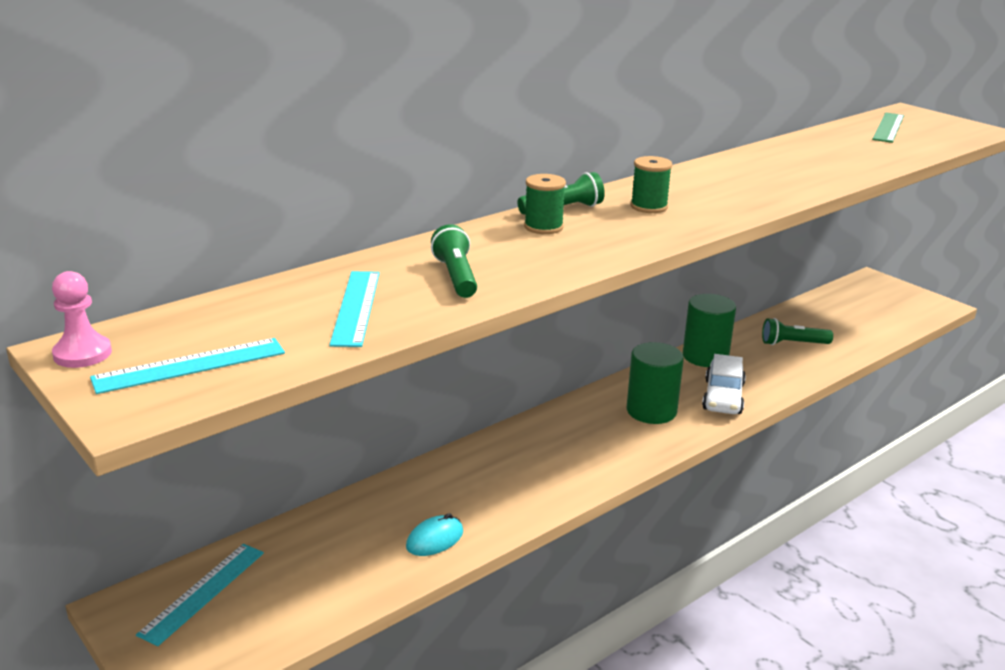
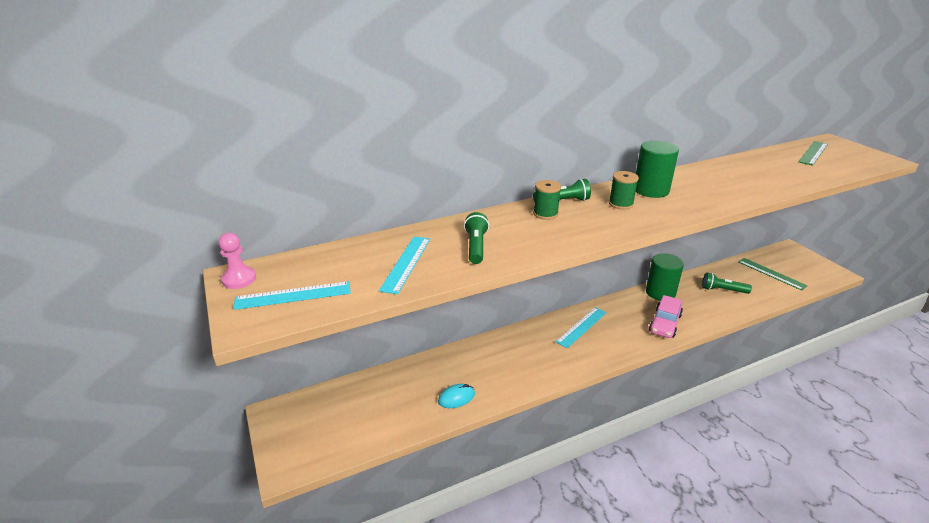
camera: 15 degrees right, 5 degrees up
(203, 592) = (317, 410): turquoise ruler -> turquoise ruler (581, 327)
(651, 411) = (614, 327): green cylinder -> green cylinder (651, 190)
(723, 397) = (665, 323): white car -> pink car
(854, 315) = (771, 273): none -> green ruler

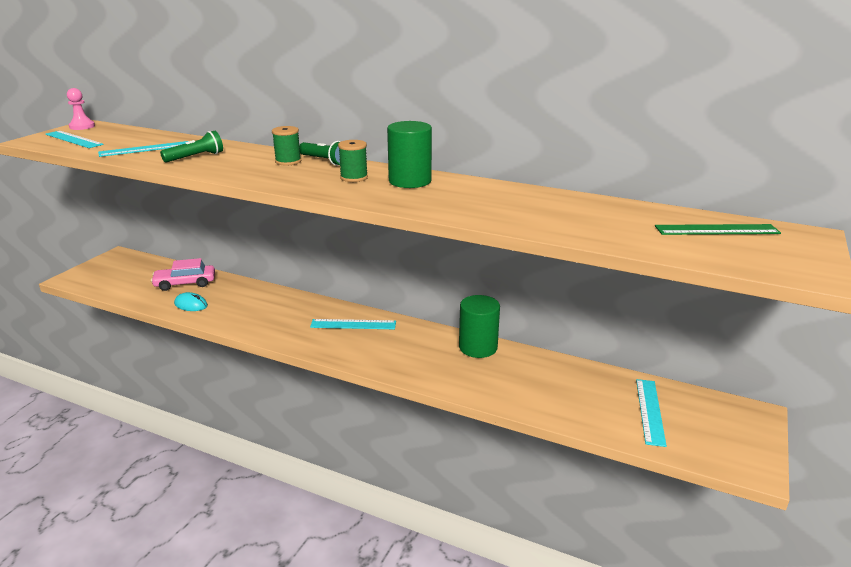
camera: 50 degrees right, 5 degrees down
(665, 323) = (420, 365): pink car -> pink car (185, 283)
(722, 290) = (546, 384): green flashlight -> none
(771, 273) = (649, 411): green ruler -> turquoise ruler

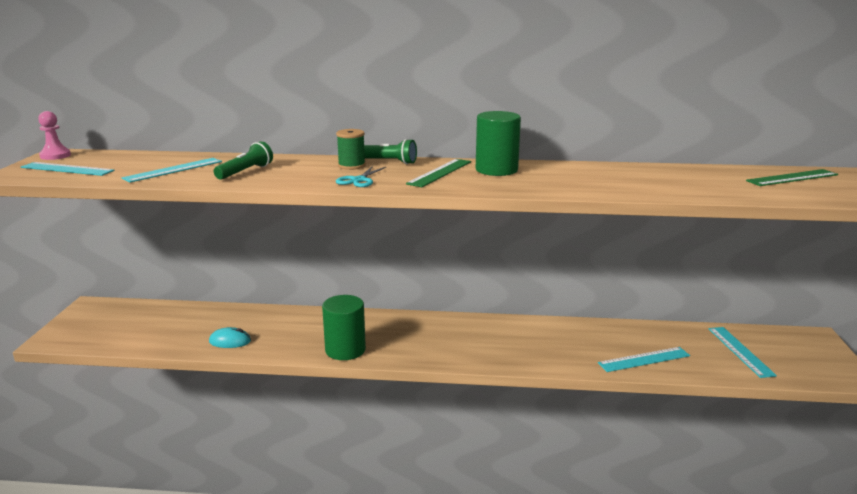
camera: 20 degrees left, 5 degrees down
(185, 283) = (202, 321): pink car -> none
(273, 176) = (359, 180): none -> turquoise scissors
(353, 324) = (422, 329): turquoise ruler -> turquoise ruler (644, 359)
(354, 177) = (439, 172): green spool -> green ruler
(478, 347) = (556, 328): green cylinder -> green cylinder (345, 350)

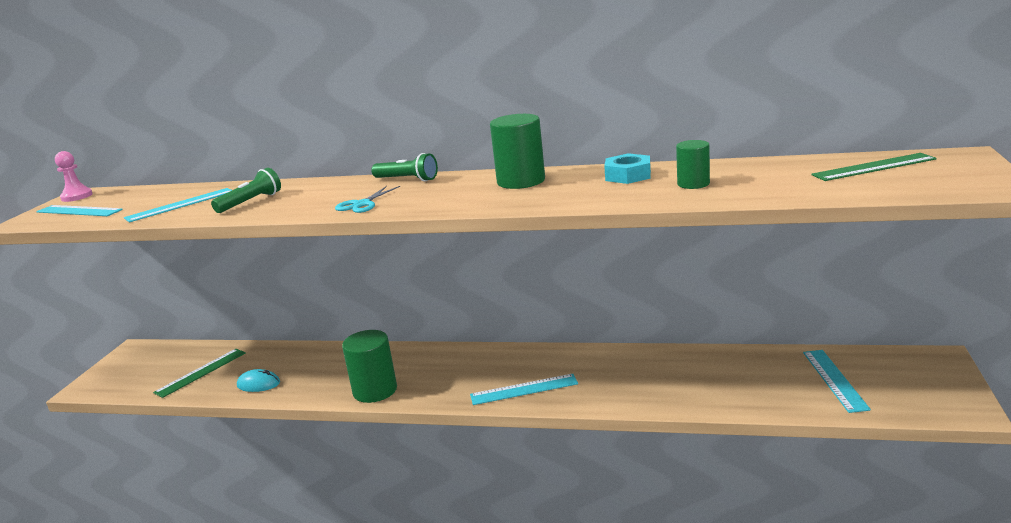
camera: 10 degrees right, 0 degrees up
(351, 166) = (365, 187): green spool -> none
(439, 172) = (455, 189): green ruler -> green ruler (201, 372)
(590, 171) = (628, 175): none -> turquoise nut
(644, 359) = (711, 393): turquoise ruler -> turquoise ruler (524, 389)
(651, 181) = (693, 184): none -> green cylinder

